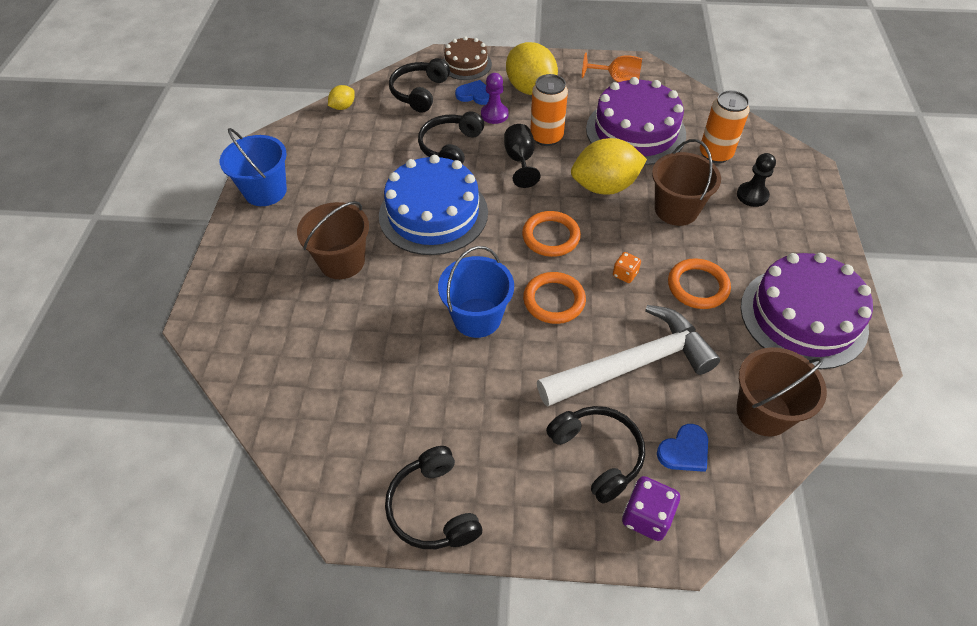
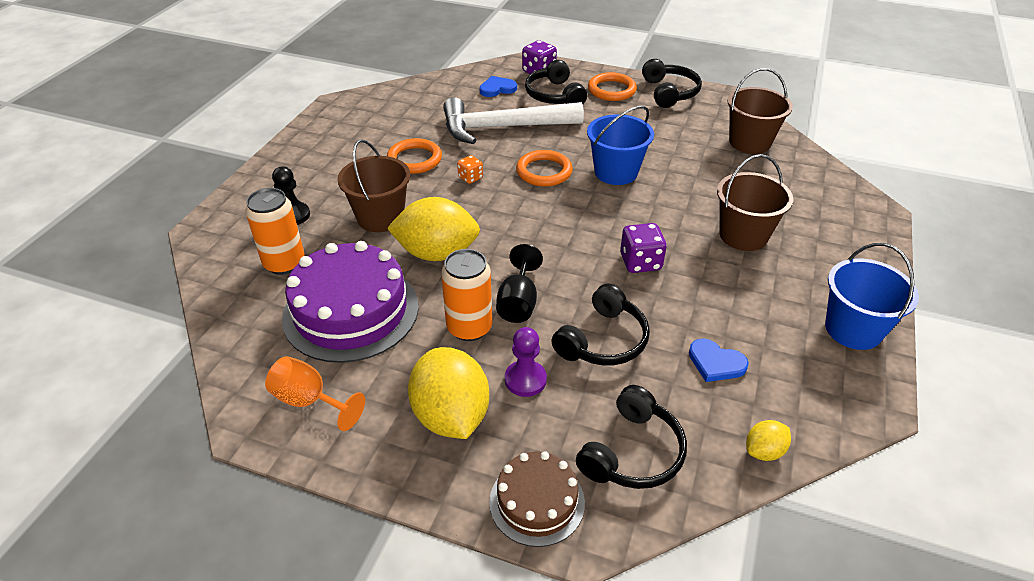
camera: 165 degrees left, 10 degrees down
(433, 213) = (640, 262): blue cake -> purple dice
(475, 95) = (542, 425): blue heart -> blue heart (715, 363)
(551, 236) = (522, 218): orange ring -> orange ring (611, 90)
(763, 412) = (431, 94): brown bucket -> brown bucket (749, 142)
(803, 316) = (351, 129): purple cake -> none

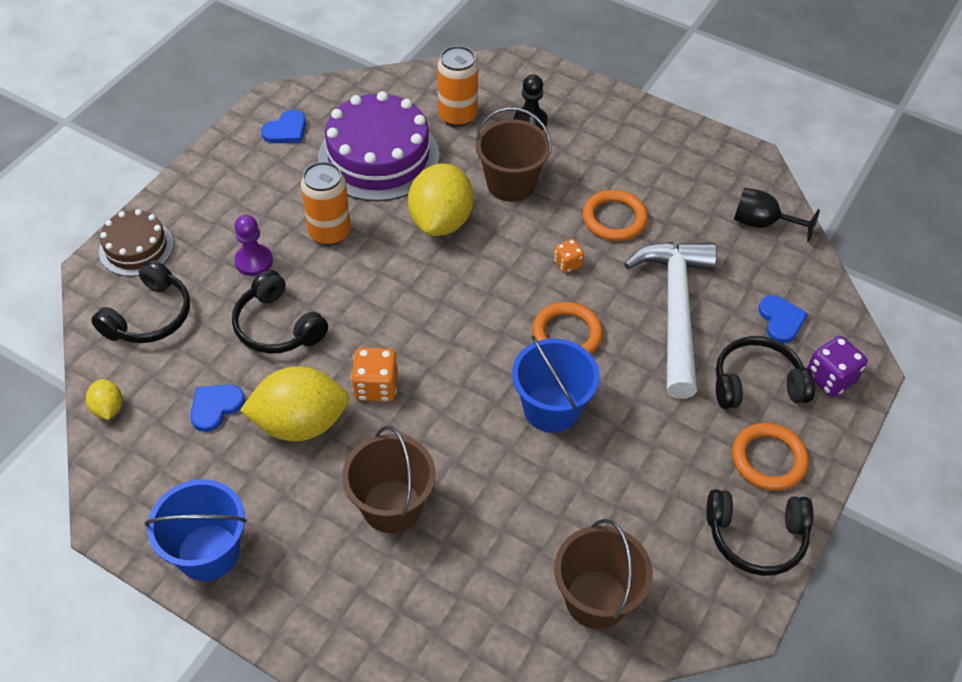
camera: 100 degrees right, 10 degrees up
(310, 401) = (286, 130): orange goblet -> blue heart
(451, 416) = (236, 209): yellow lemon -> yellow lemon (300, 423)
(518, 303) = (349, 272): black goblet -> black goblet (762, 223)
(633, 452) = (150, 316): black headphones -> black headphones turned 105 degrees counterclockwise
(640, 262) = (376, 387): purple dice -> orange dice

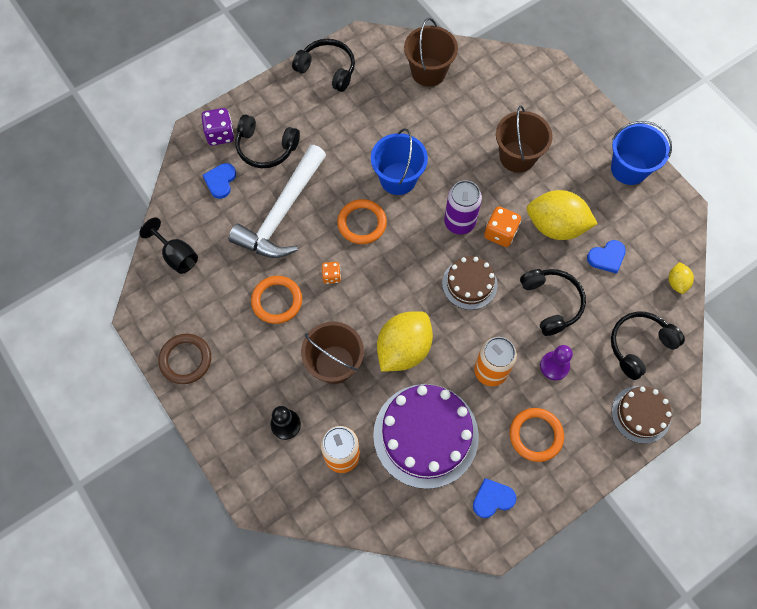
camera: 155 degrees left, 15 degrees up
(392, 312) = (469, 284): none -> brown cake
(438, 381) = (459, 222): none -> purple can
(671, 138) = (186, 360): none -> brown ring
(768, 459) = (291, 104): orange ring -> orange ring (535, 435)

